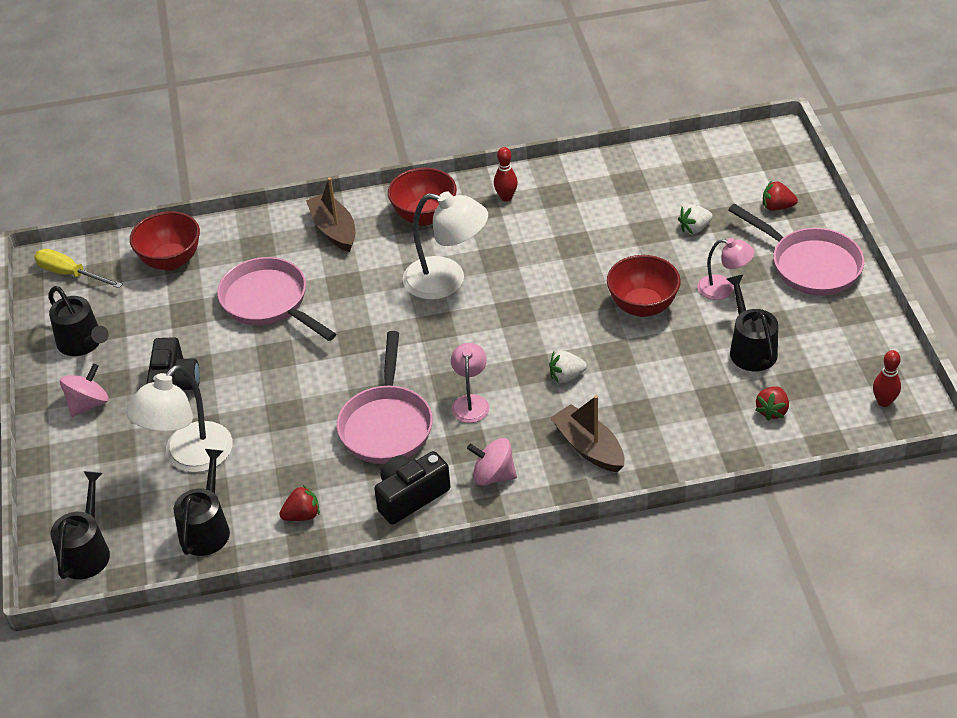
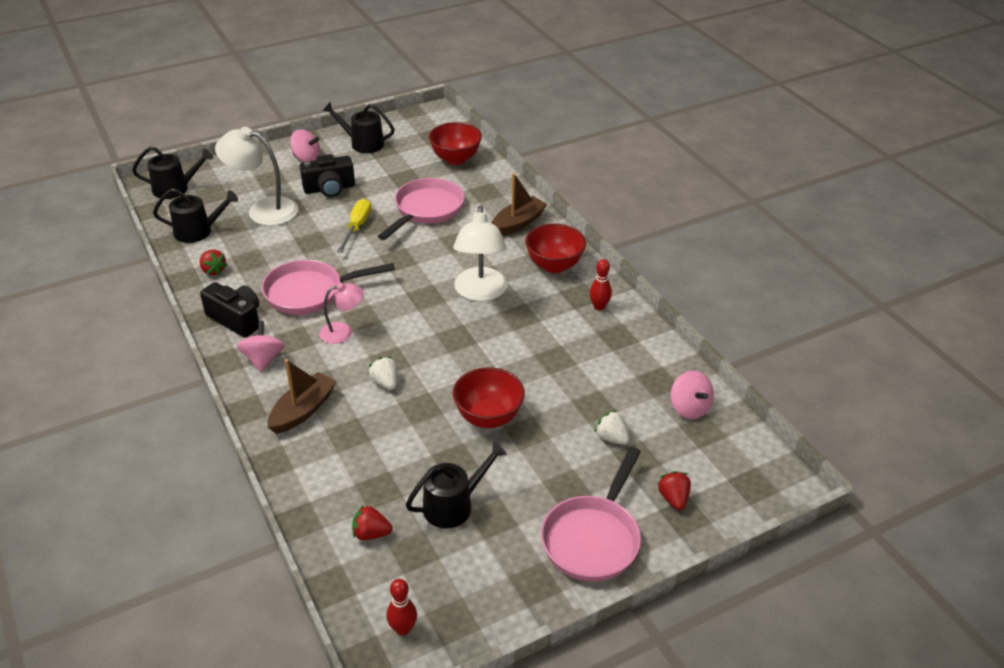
camera: 70 degrees right, 5 degrees down
(70, 274) = (428, 123): yellow screwdriver -> yellow screwdriver (357, 227)
(82, 343) = (363, 143): black watering can -> black watering can turned 75 degrees clockwise
(671, 171) = (689, 408): none -> pink spinning top
(723, 289) = (532, 472): pink lamp -> none

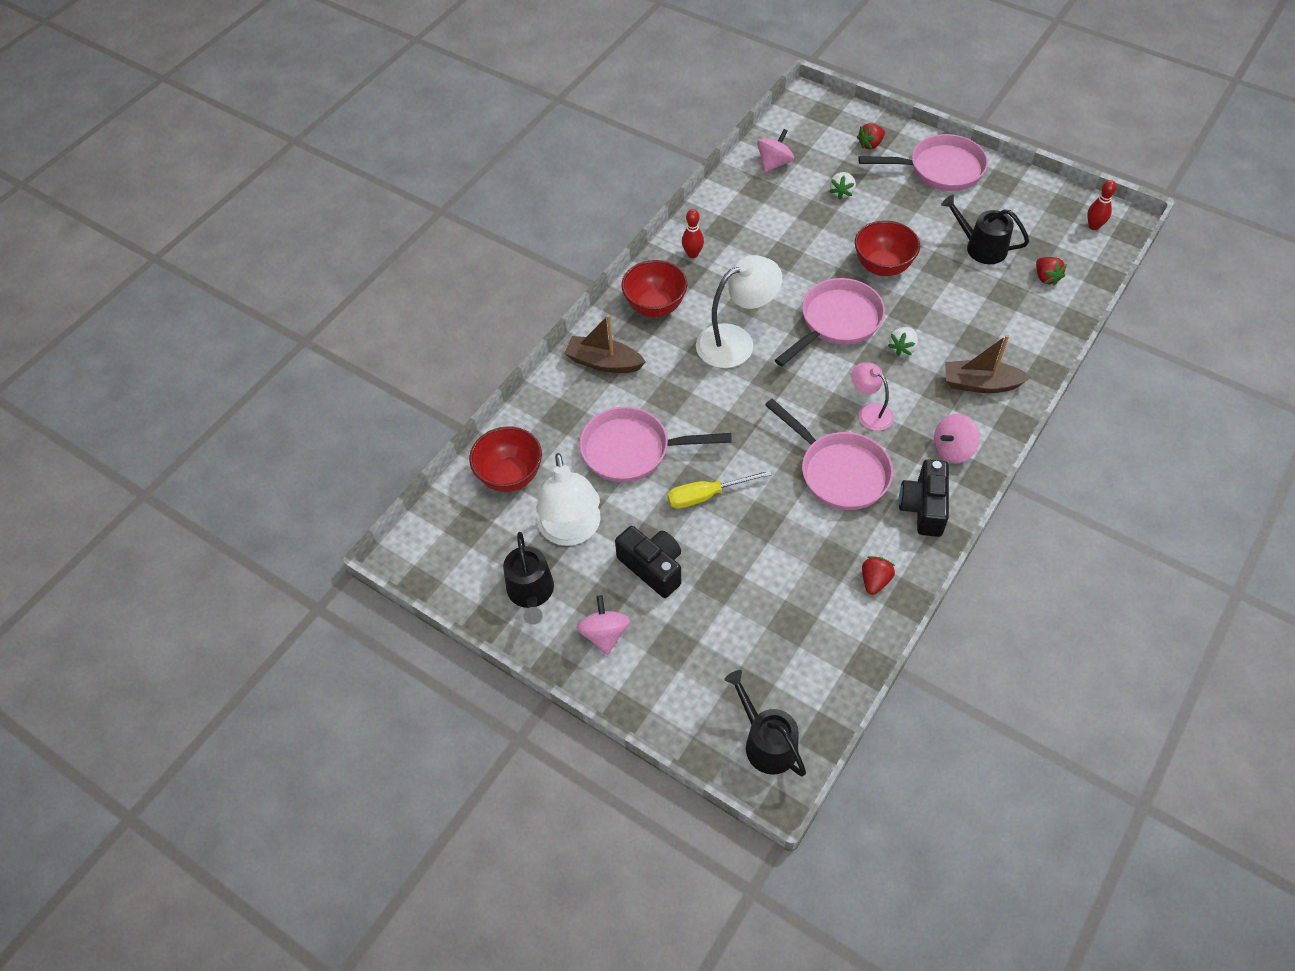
camera: 115 degrees left, 15 degrees up
(198, 231) = (825, 648): black watering can -> none
(263, 210) = (739, 608): white lamp -> white lamp (571, 531)
(449, 356) = (836, 322): none -> pink pan

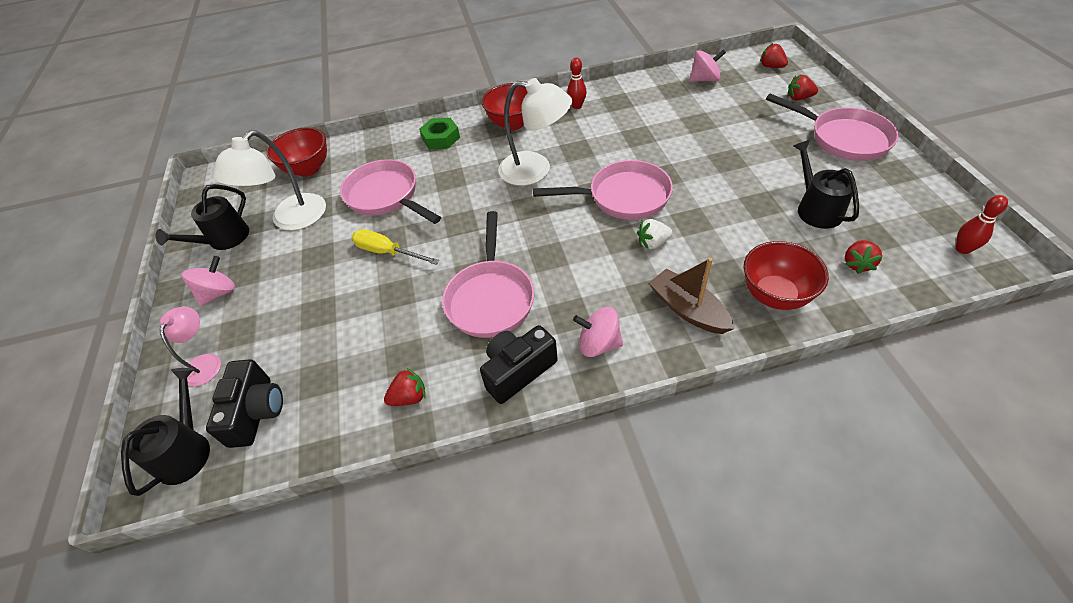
camera: 45 degrees right, 5 degrees down
(604, 362) = (441, 138): brown boat -> green nut
(653, 567) = (298, 273): black camera -> black camera (256, 412)
(815, 120) = (771, 67): none -> red strawberry
(842, 192) = (735, 118): white strawberry -> none
(869, 412) = (567, 272): pink lamp -> pink lamp (205, 362)
(882, 266) = (708, 179): red bowl -> red bowl (775, 295)

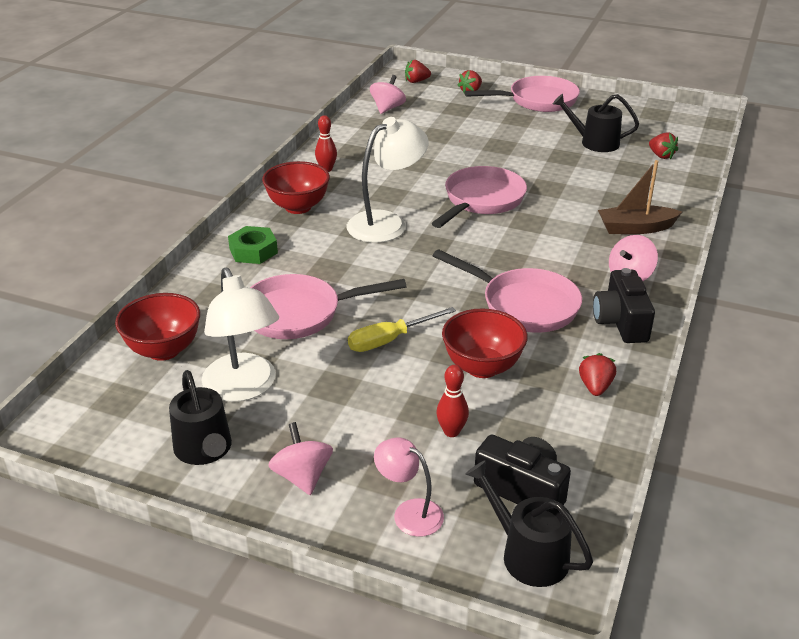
camera: 60 degrees left, 15 degrees down
(653, 243) = (551, 211): white strawberry -> none
(775, 295) = (657, 193): red bowl -> red bowl (482, 367)
(962, 249) = (686, 122): red bowling pin -> red bowling pin (451, 431)

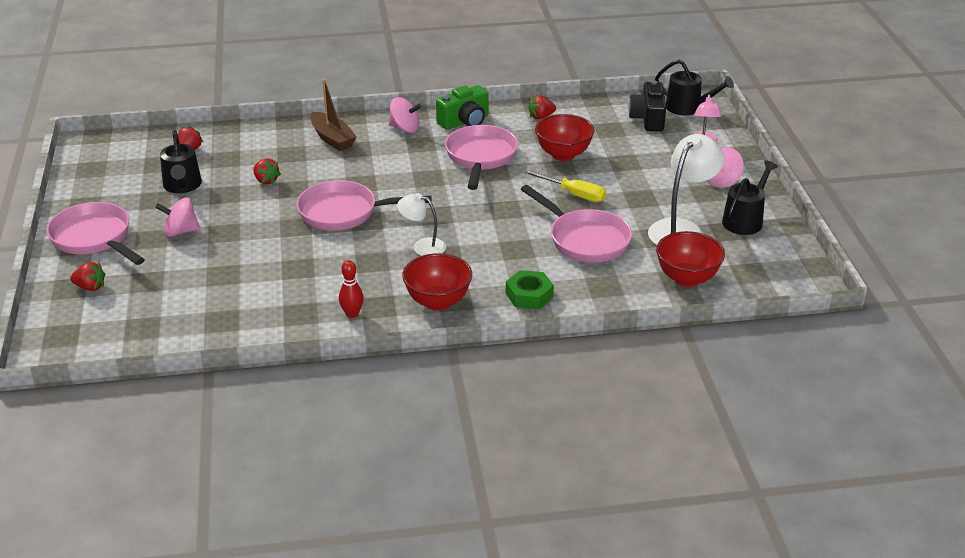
camera: 120 degrees left, 0 degrees up
(386, 223) = (422, 246): white lamp -> white lamp, size x0.57
(387, 108) = (174, 328): pink spinning top -> pink spinning top (180, 231)
(416, 81) = (78, 335): red strawberry -> red strawberry (266, 180)
(451, 431) = (631, 149): red bowling pin -> none
(528, 554) = (687, 108): black watering can -> black watering can turned 75 degrees counterclockwise
(620, 322) = (465, 121): black camera -> green camera

